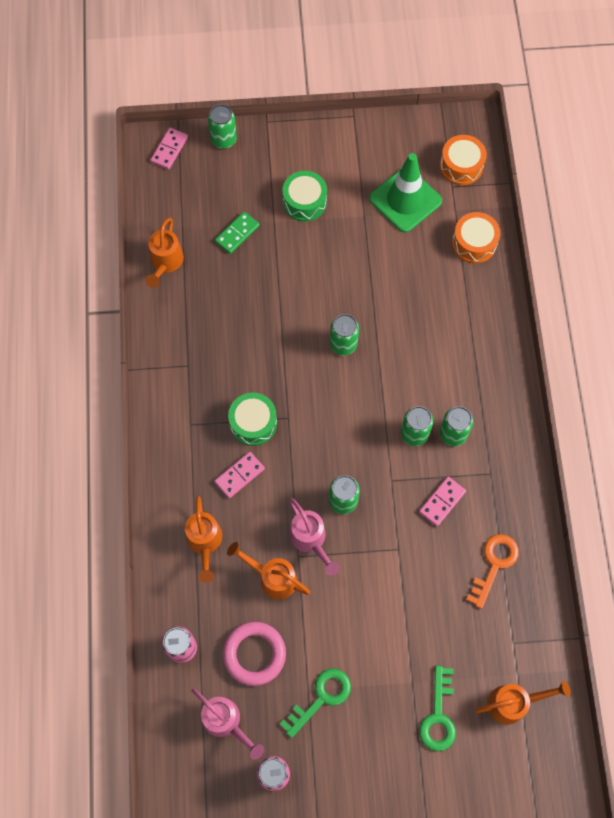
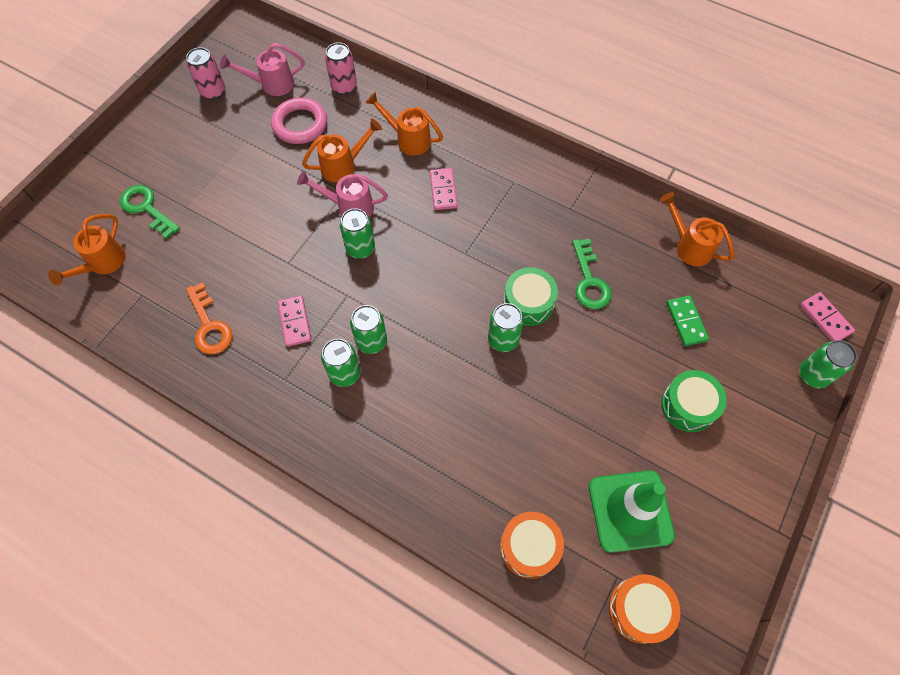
camera: 125 degrees right, 5 degrees down
(253, 423) = (481, 225): green drum -> green drum (528, 302)
(321, 698) = (232, 145): green key -> green key (589, 281)

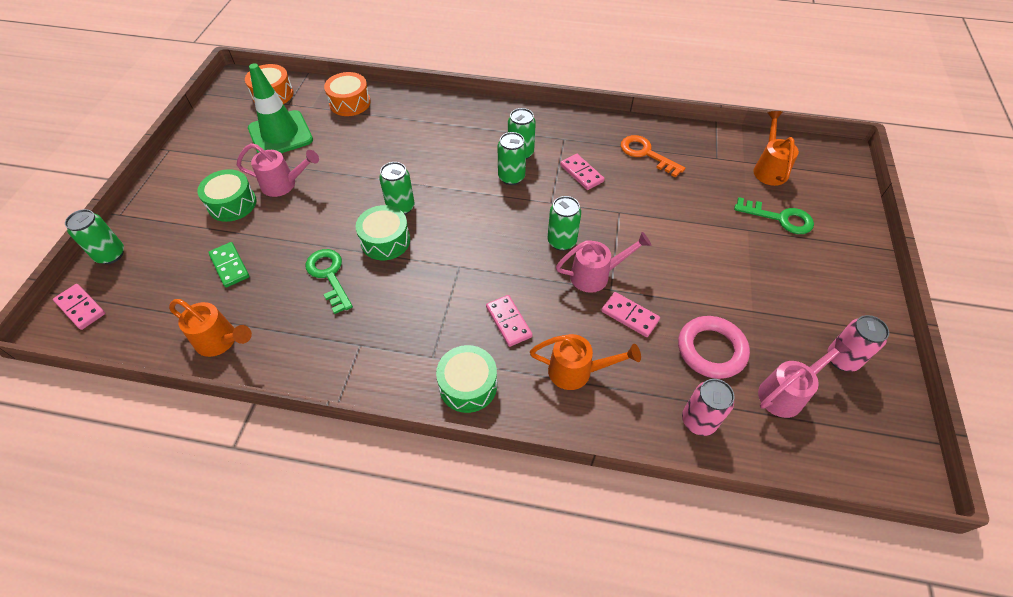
camera: 160 degrees right, 10 degrees down
(343, 166) = (629, 316): orange watering can -> pink domino
(494, 154) = (468, 385): none -> green drum
(628, 416) = (284, 184): none -> pink watering can

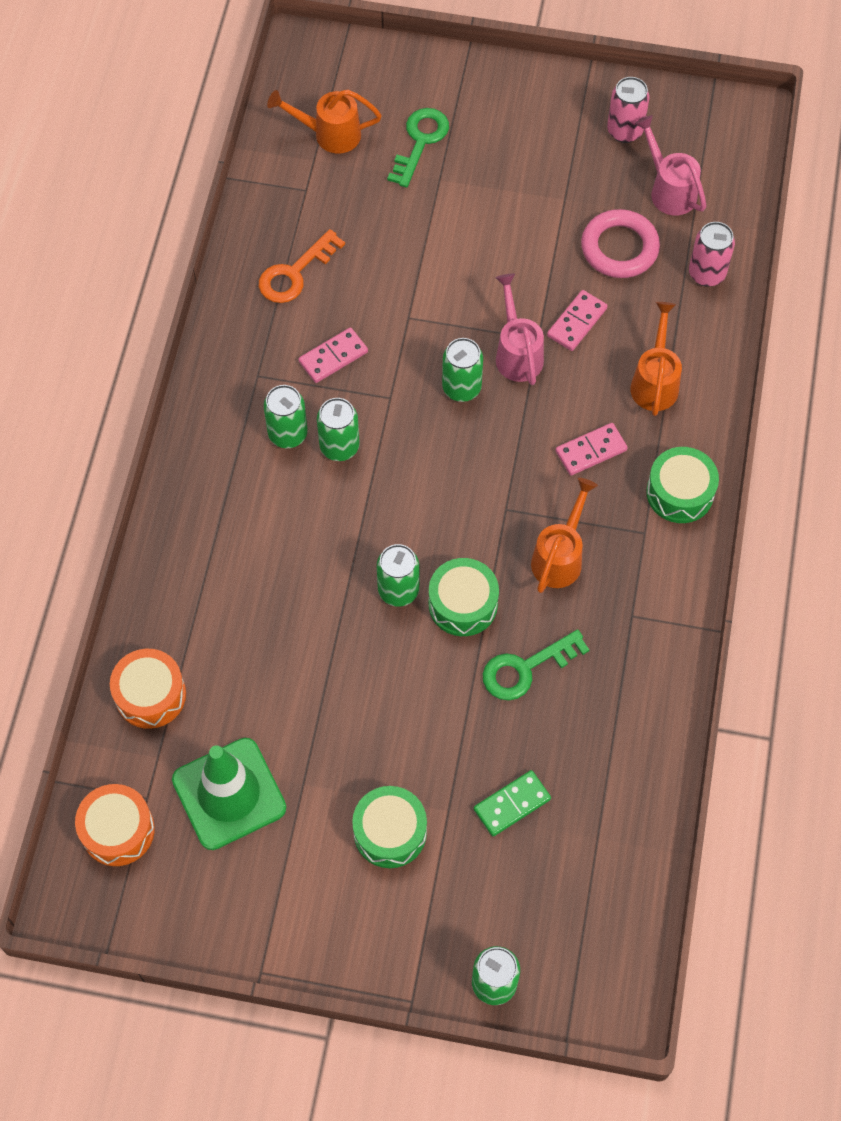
camera: 90 degrees left, 10 degrees up
(81, 308) = (591, 989): pink domino -> none
(221, 341) = (635, 783): orange watering can -> orange watering can (560, 556)
(284, 184) = (349, 763): pink watering can -> none

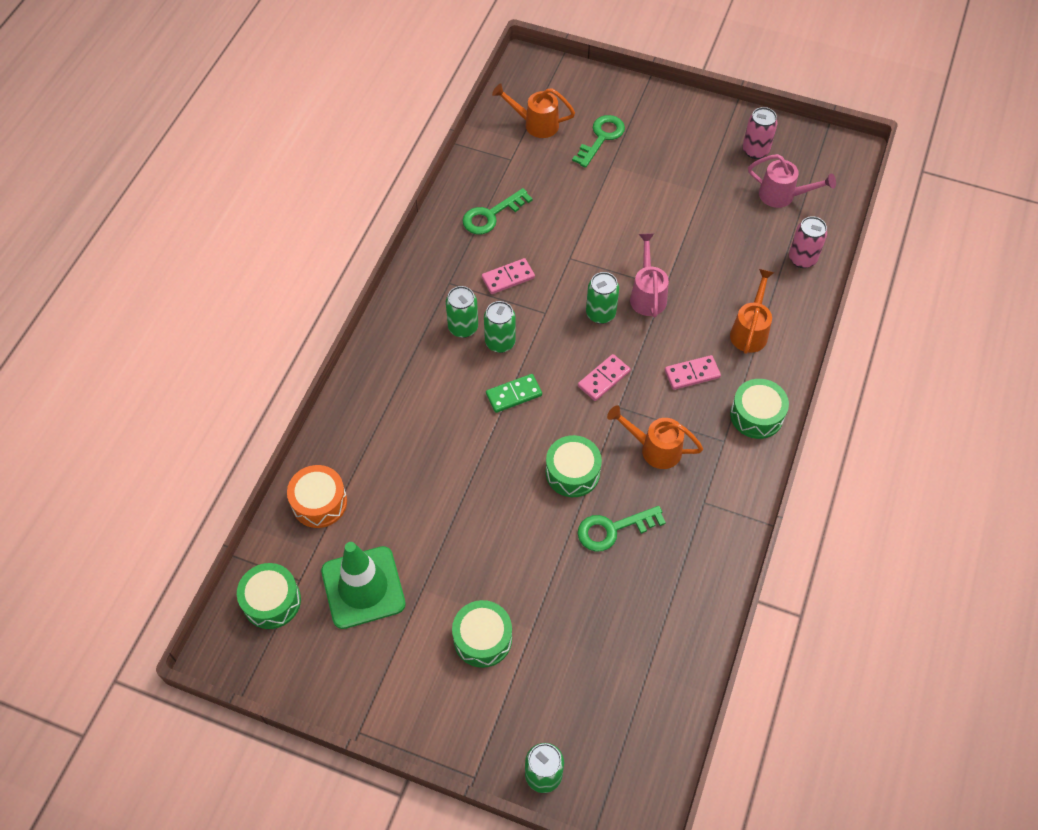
camera: 10 degrees right, 5 degrees down
(118, 830) = (272, 601): orange drum -> green drum
(295, 273) = (491, 215): orange key -> green key
(398, 590) = (524, 454): green can -> none
(512, 804) = (583, 633): green domino -> green domino (514, 395)
(560, 556) = (654, 449): orange watering can -> orange watering can turned 105 degrees counterclockwise
(577, 322) = (697, 279): pink domino -> pink domino (604, 379)
(619, 248) = (738, 231): pink ring -> none
(669, 190) = (782, 196): pink watering can -> pink watering can turned 135 degrees clockwise

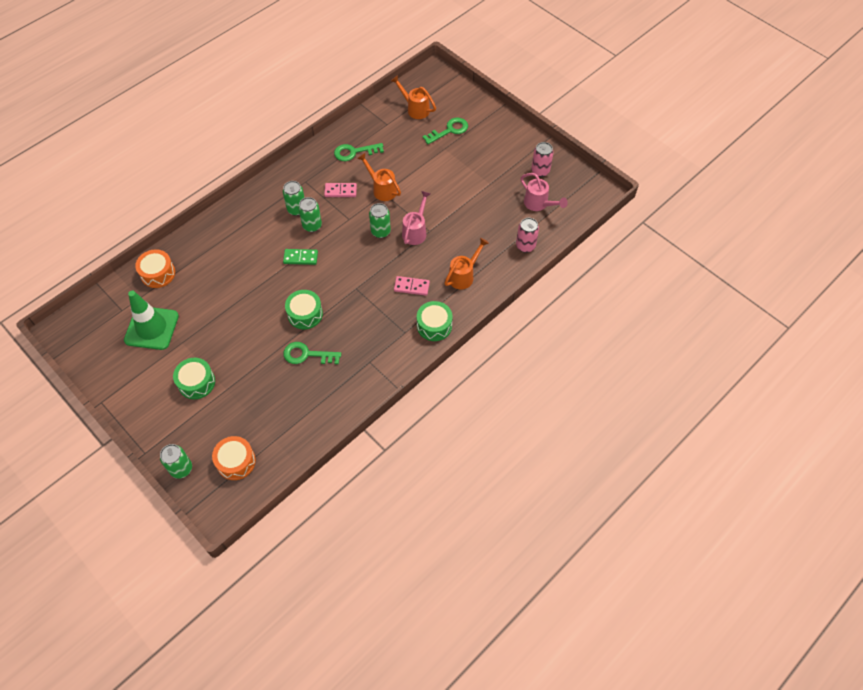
camera: 25 degrees right, 0 degrees up
(272, 601) = (100, 315): green drum -> none
(604, 379) = (358, 269): pink domino -> none
(614, 727) = (236, 461): none -> orange drum
(654, 449) = (361, 320): orange watering can -> orange watering can (382, 189)

